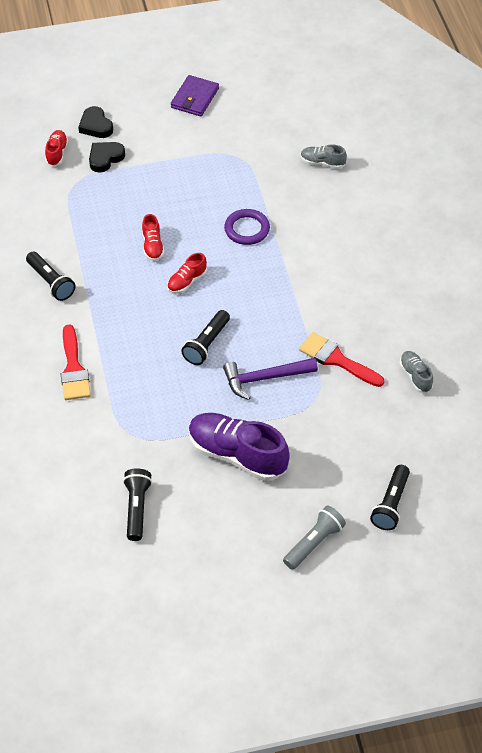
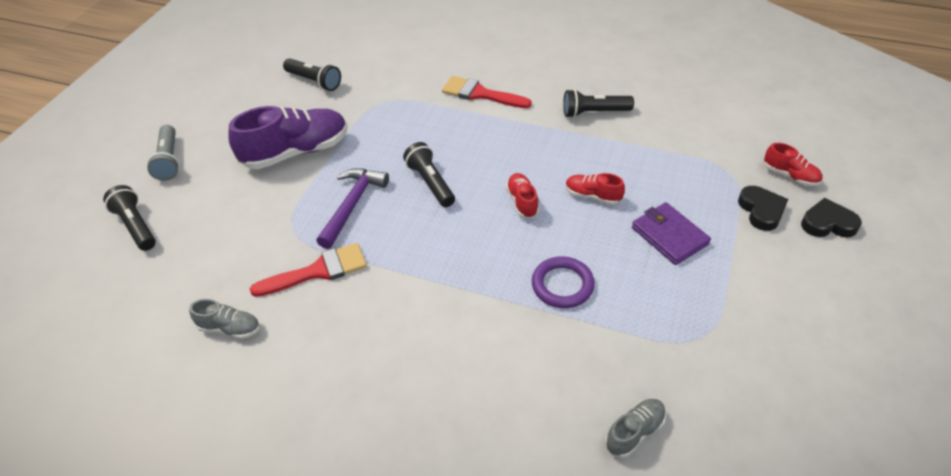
camera: 125 degrees right, 5 degrees down
(194, 98) = (850, 344): purple wallet -> purple wallet (669, 236)

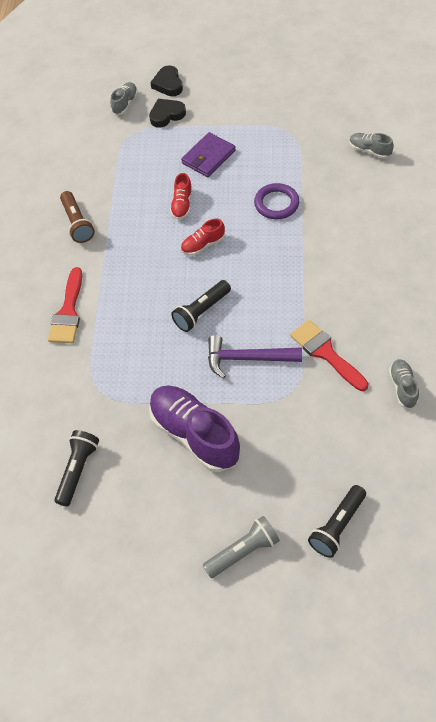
camera: 105 degrees left, 10 degrees up
(594, 112) = (77, 223): black flashlight -> brown flashlight
(790, 175) = (125, 104): red shoe -> grey shoe

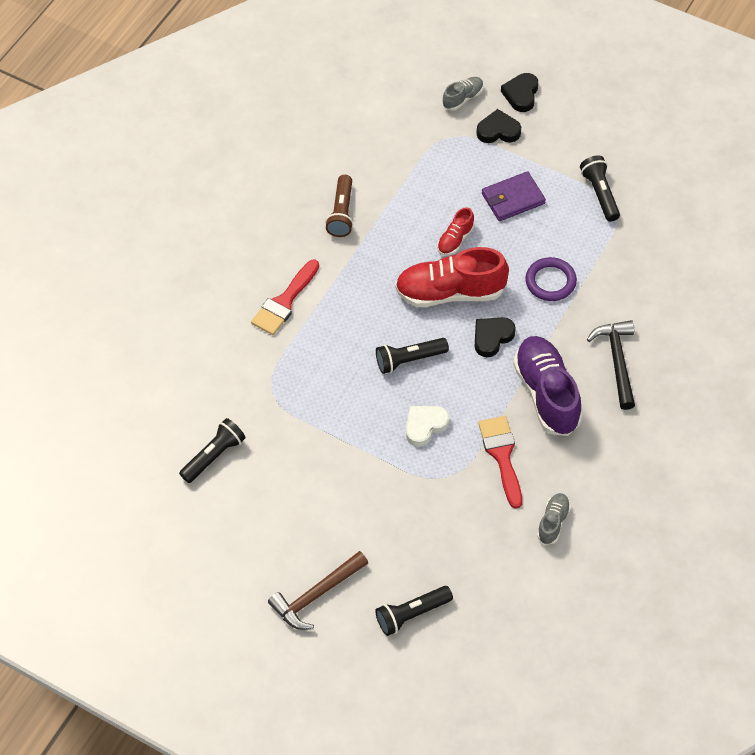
camera: 25 degrees right, 0 degrees up
(195, 435) = (334, 474): purple shoe -> purple shoe (547, 394)
(203, 245) = (451, 292): red shoe -> red shoe, size x2.05
(243, 552) = (316, 595): grey flashlight -> brown hammer
(247, 358) = (425, 426): purple hammer -> white heart
(258, 264) = (492, 337): none -> black heart
(272, 127) = (600, 194): none -> black flashlight
(367, 239) = (617, 361): none -> black hammer
(369, 151) = (684, 266): grey shoe -> none

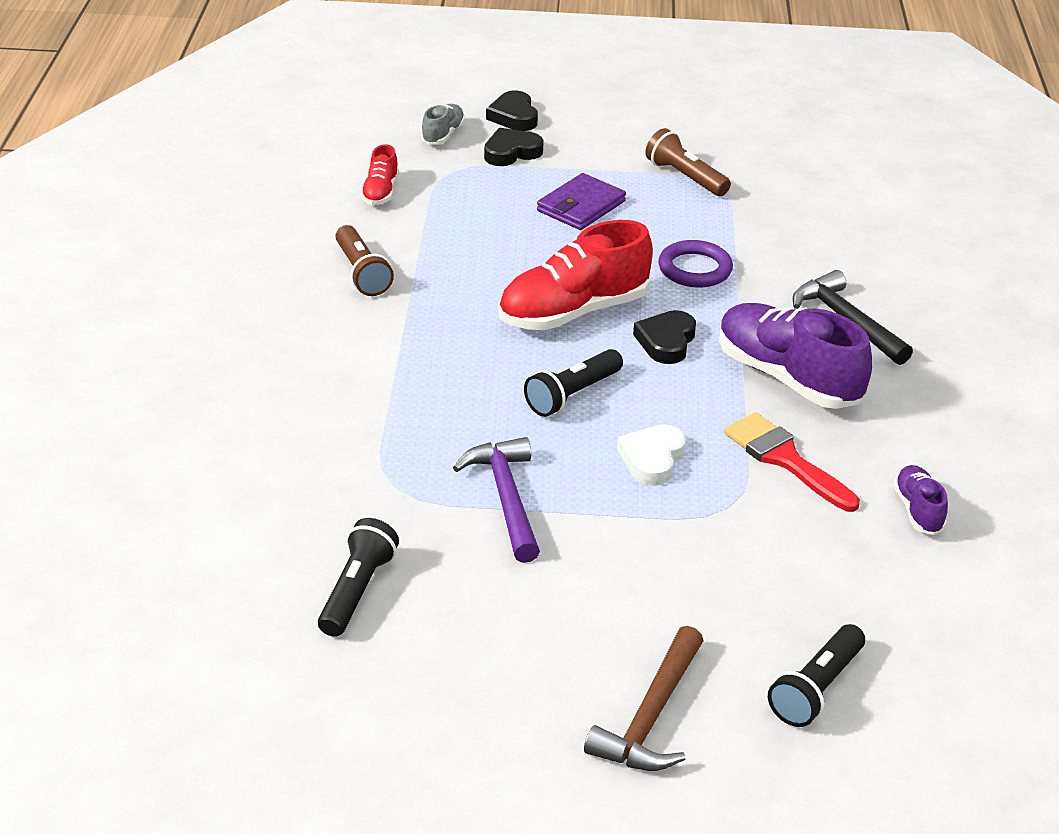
camera: 30 degrees left, 20 degrees down
(284, 302) = (344, 383): red brush -> none
(326, 423) = (506, 498): none -> purple hammer
(455, 239) = (538, 261): red shoe -> red shoe (380, 192)
(553, 522) = (918, 510): grey shoe -> purple shoe
(600, 194) = (685, 177): black flashlight -> brown flashlight

